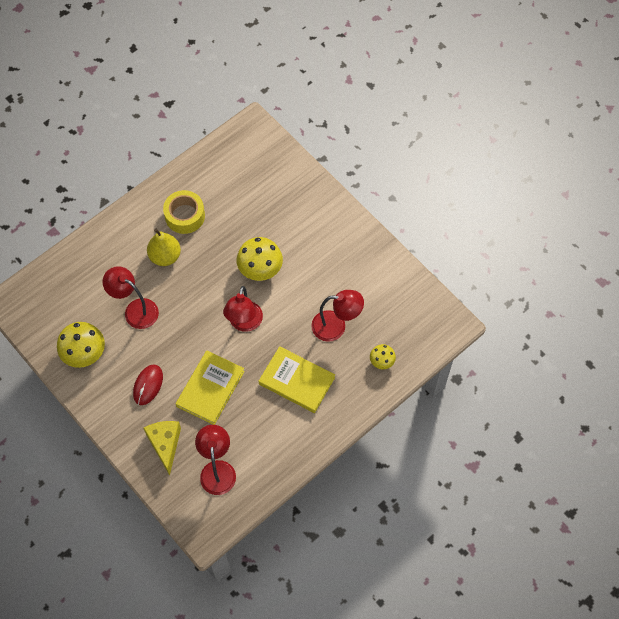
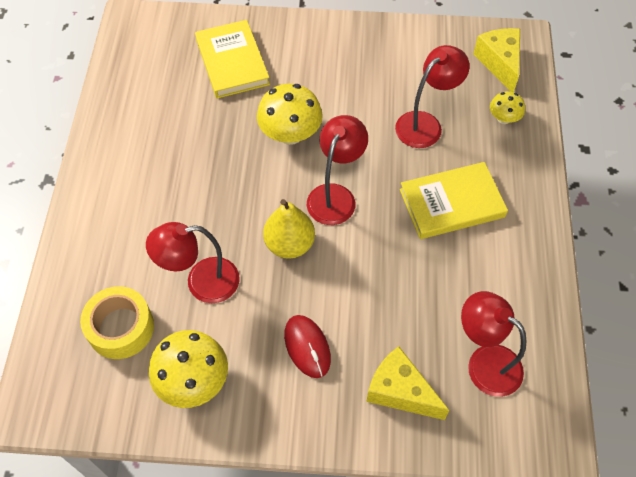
camera: 45 degrees left, 5 degrees down
(165, 256) = (174, 202): yellow pear -> yellow pear (289, 244)
(185, 216) = (151, 148): yellow tape -> yellow tape (121, 328)
(210, 388) = (377, 288): yellow book -> yellow book (232, 62)
(244, 323) = (335, 195): red lamp -> red lamp turned 120 degrees counterclockwise
(421, 328) = (499, 63): none -> yellow cheese

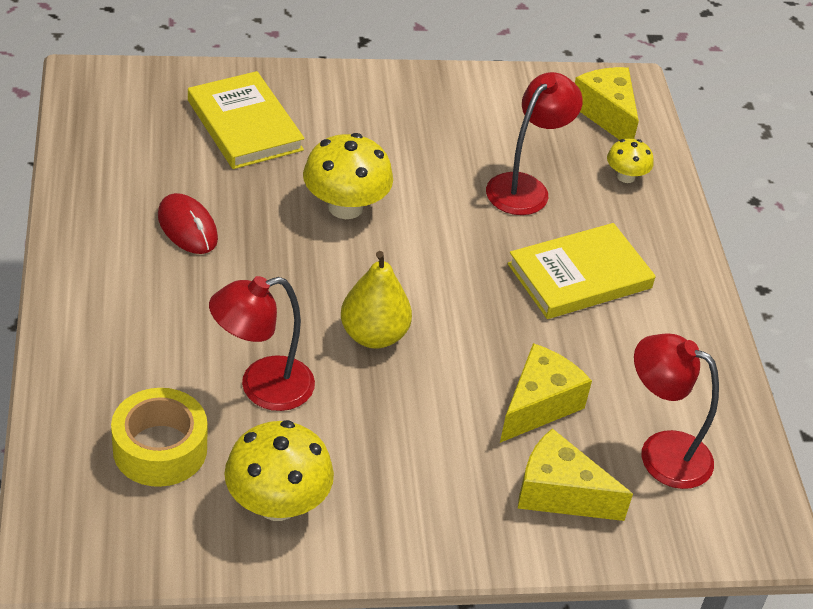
camera: 15 degrees left, 15 degrees down
(307, 347) = (425, 452): red mouse -> red mouse (187, 227)
(335, 195) = (423, 275): red lamp -> none
(399, 313) = (538, 405): none -> yellow cheese

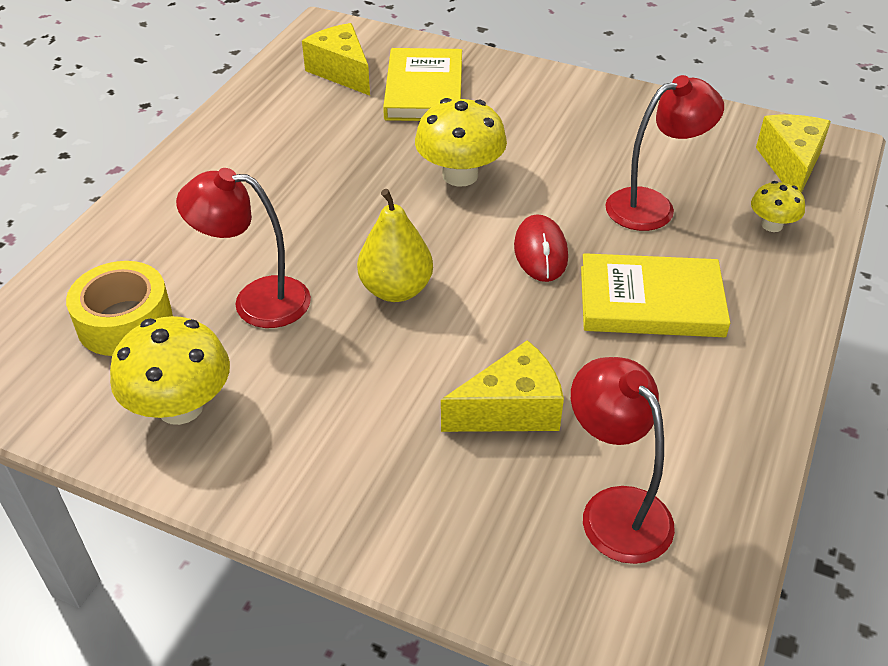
camera: 35 degrees right, 0 degrees up
(187, 227) = (307, 154): red mouse -> red mouse (540, 252)
(559, 493) = (465, 507): yellow cheese -> yellow cheese (341, 72)

